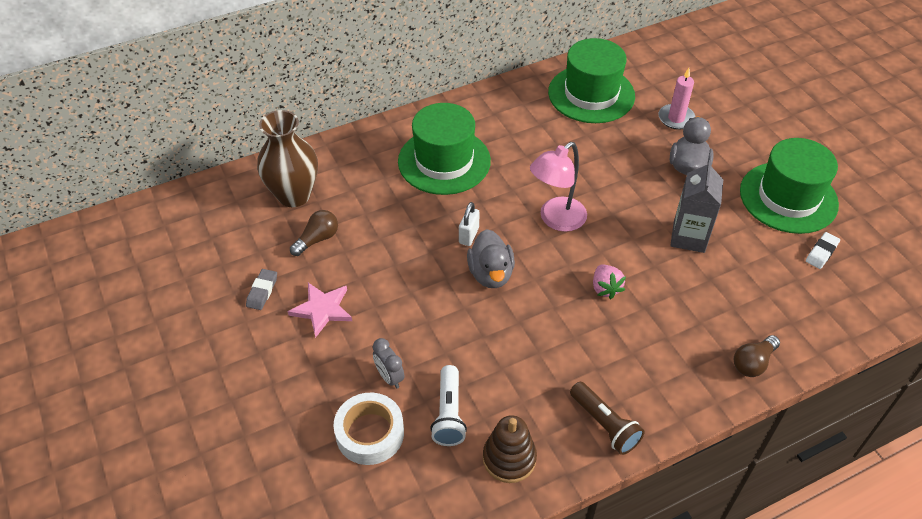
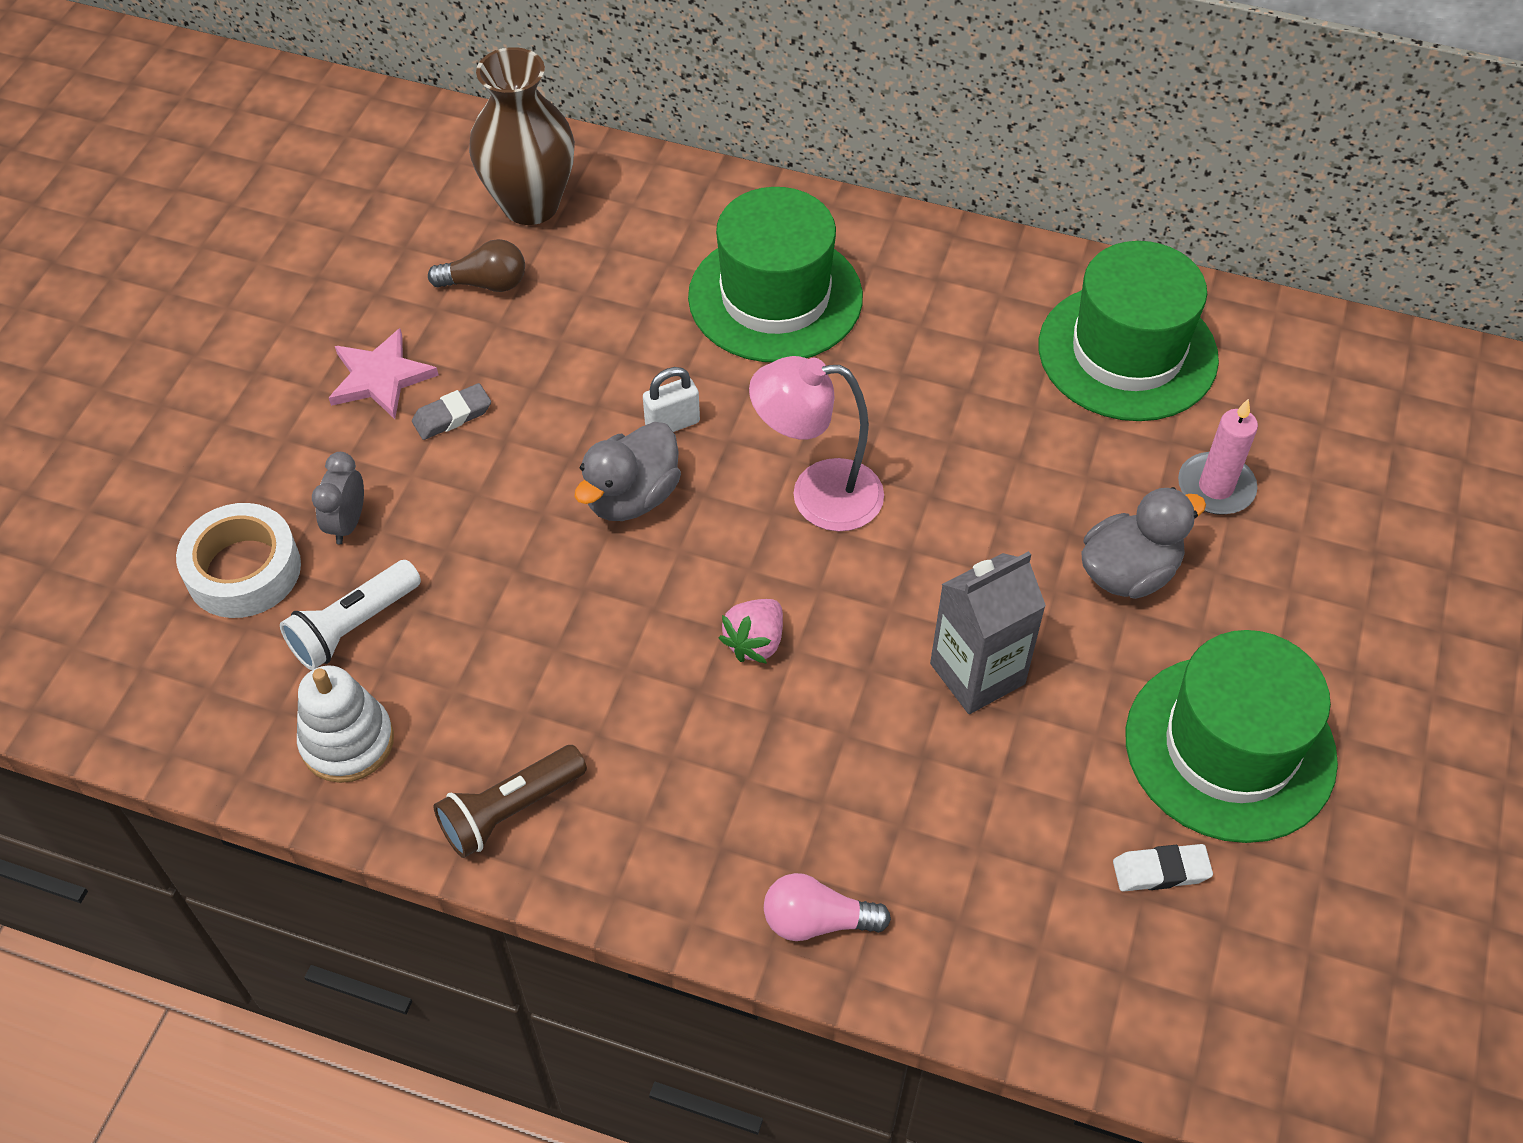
camera: 45 degrees right, 5 degrees up
(262, 291) = (346, 301): grey eraser -> grey eraser (452, 416)
(509, 458) = (347, 742): brown stacking toy -> white stacking toy
(605, 425) = (510, 811): brown flashlight -> brown flashlight turned 45 degrees clockwise
(753, 363) = (817, 921): brown light bulb -> pink light bulb

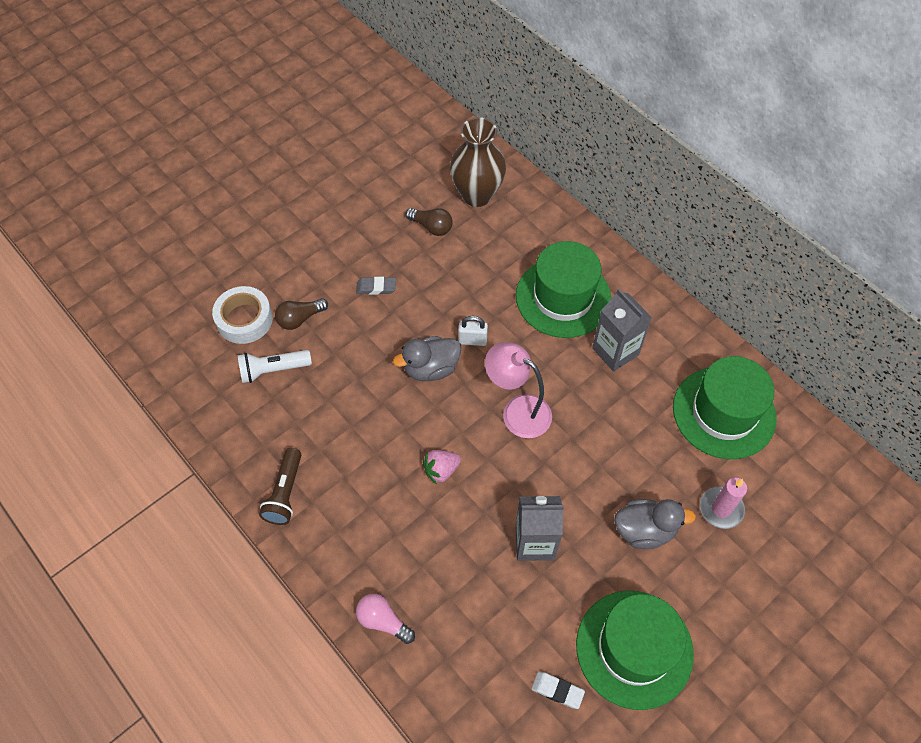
camera: 30 degrees right, 5 degrees up
(347, 523) = (300, 319): grey clock -> brown light bulb
(347, 742) = (238, 423): white stacking toy -> none
(380, 377) = (356, 253): pink star -> none
(510, 811) = (285, 493): brown flashlight -> brown flashlight turned 75 degrees counterclockwise
(909, 339) = (615, 351): none -> grey carton

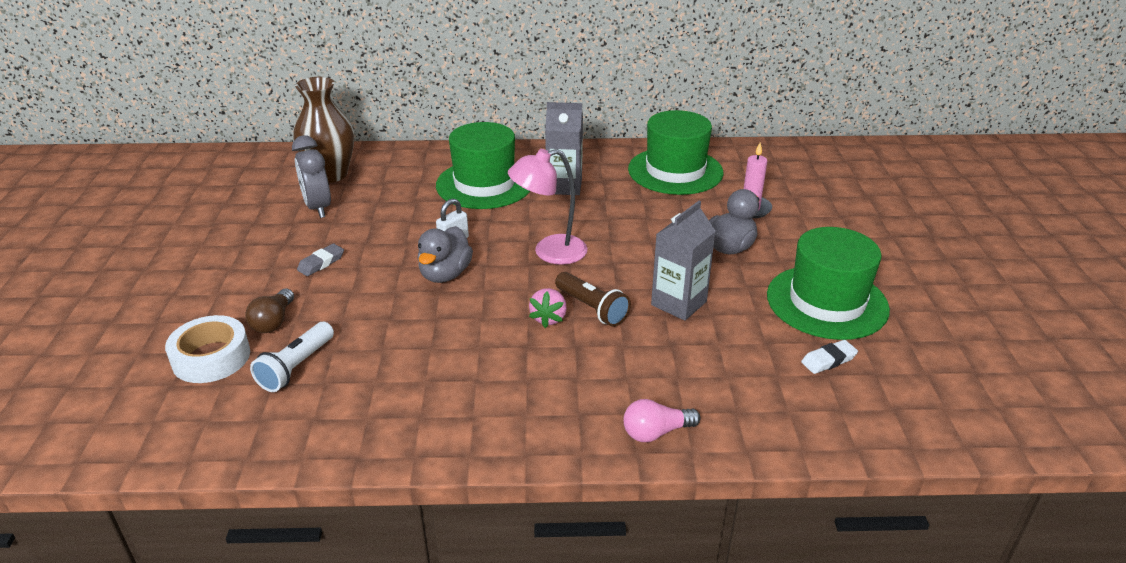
camera: 50 degrees left, 25 degrees down
(285, 493) = (438, 430): brown flashlight -> brown flashlight (592, 308)
(431, 227) = (318, 208): brown light bulb -> grey clock

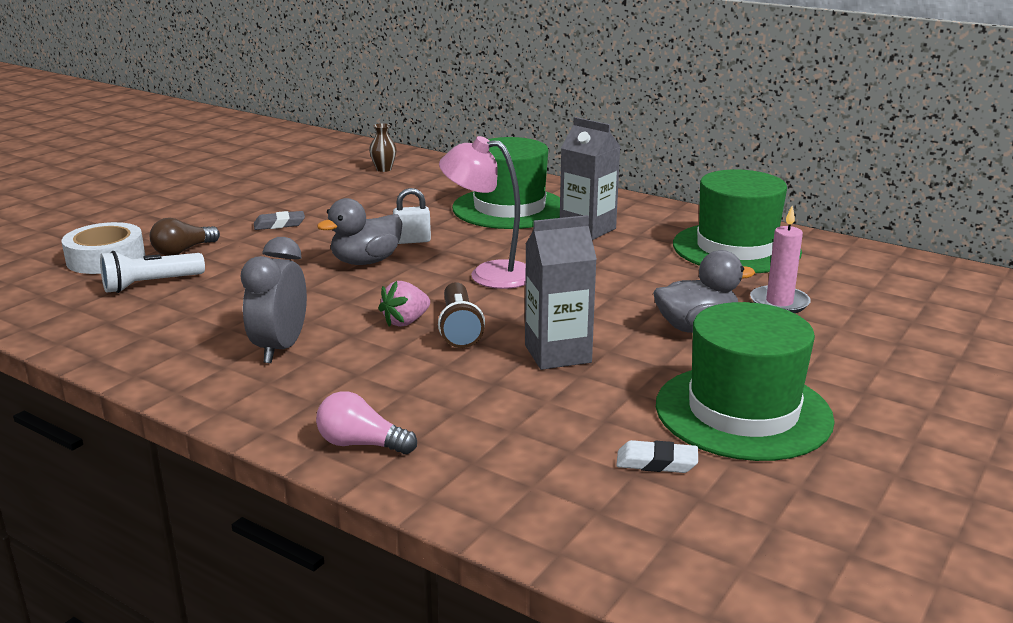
camera: 35 degrees right, 10 degrees down
(318, 208) = (337, 188): grey clock -> grey clock (280, 348)
(331, 174) = (384, 169): brown vase -> brown vase, size x0.43

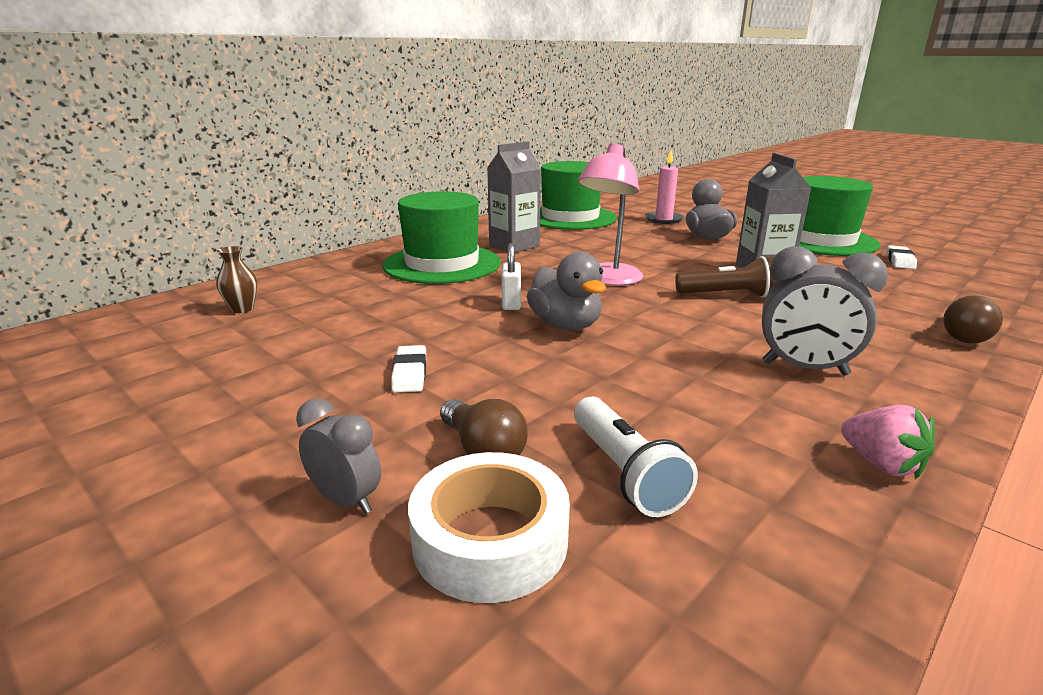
camera: 80 degrees left, 0 degrees up
(147, 229) = (346, 500): none -> grey clock
(279, 224) = (410, 374): grey eraser -> white eraser
(361, 444) = (963, 335): pink light bulb -> brown light bulb
(405, 322) = (720, 313): pink strawberry -> pink strawberry (881, 464)

